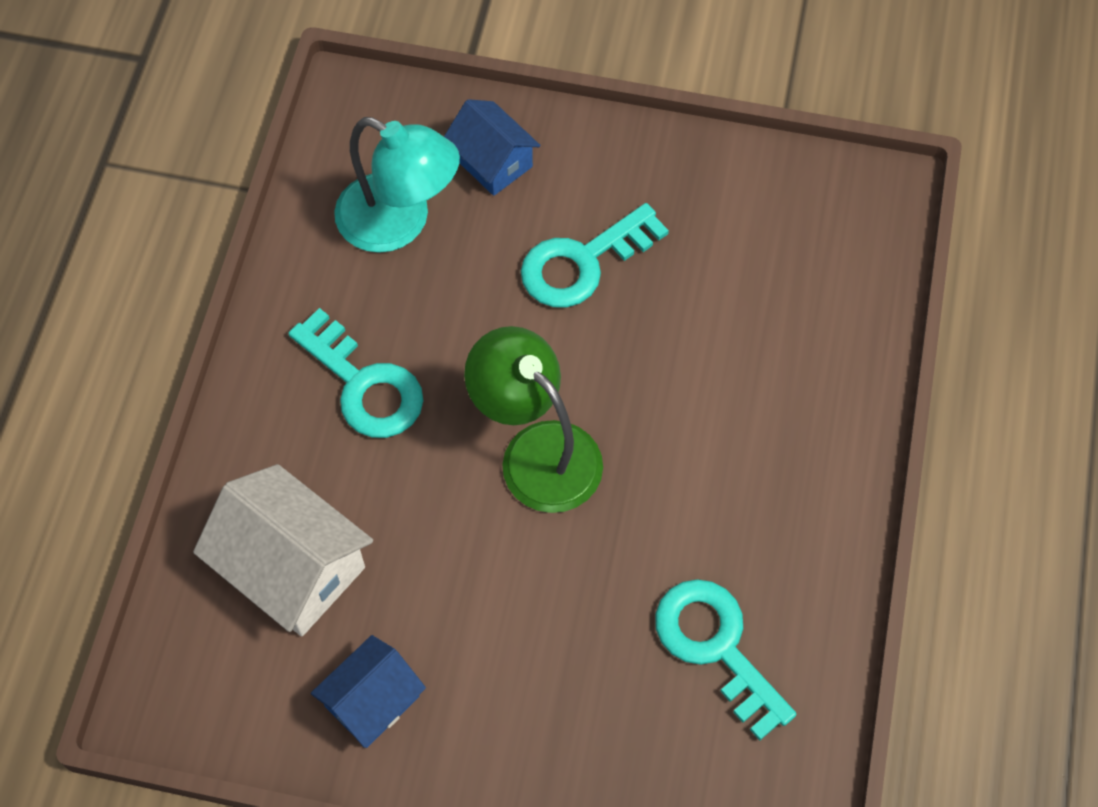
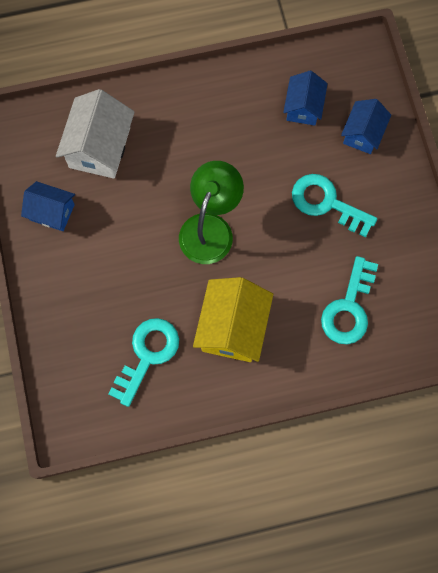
camera: 65 degrees right, 10 degrees up
(363, 384) = (207, 133): turquoise key -> turquoise key (349, 307)
(399, 223) = (303, 107): turquoise lamp -> blue house
(728, 491) = (232, 327): none -> yellow house

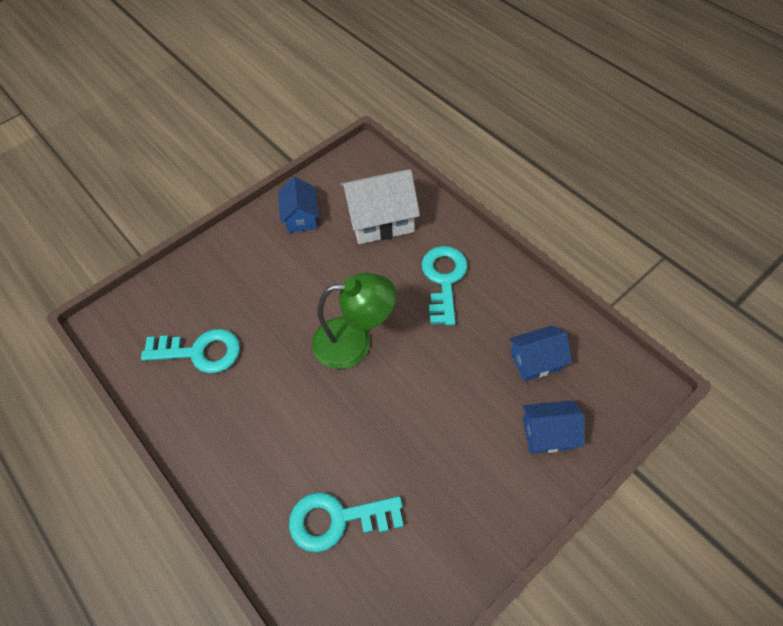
camera: 65 degrees right, 15 degrees down
(232, 327) = (260, 412): yellow house -> none
(327, 203) = (444, 436): turquoise key -> turquoise key (444, 280)

